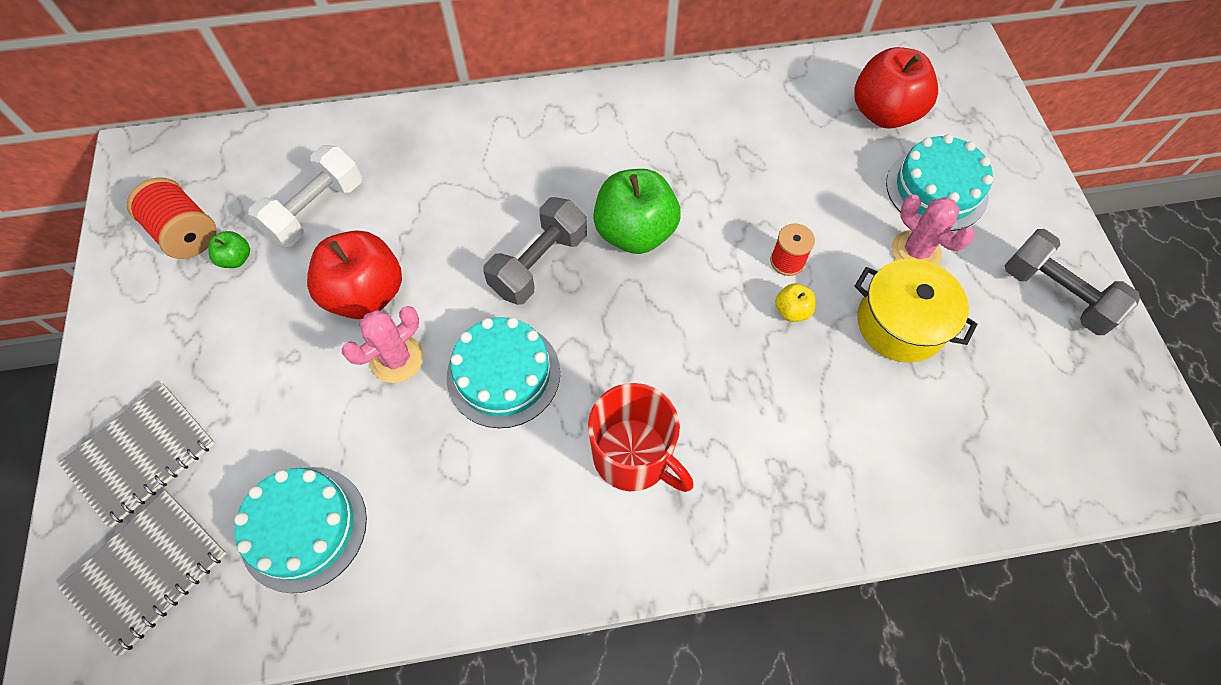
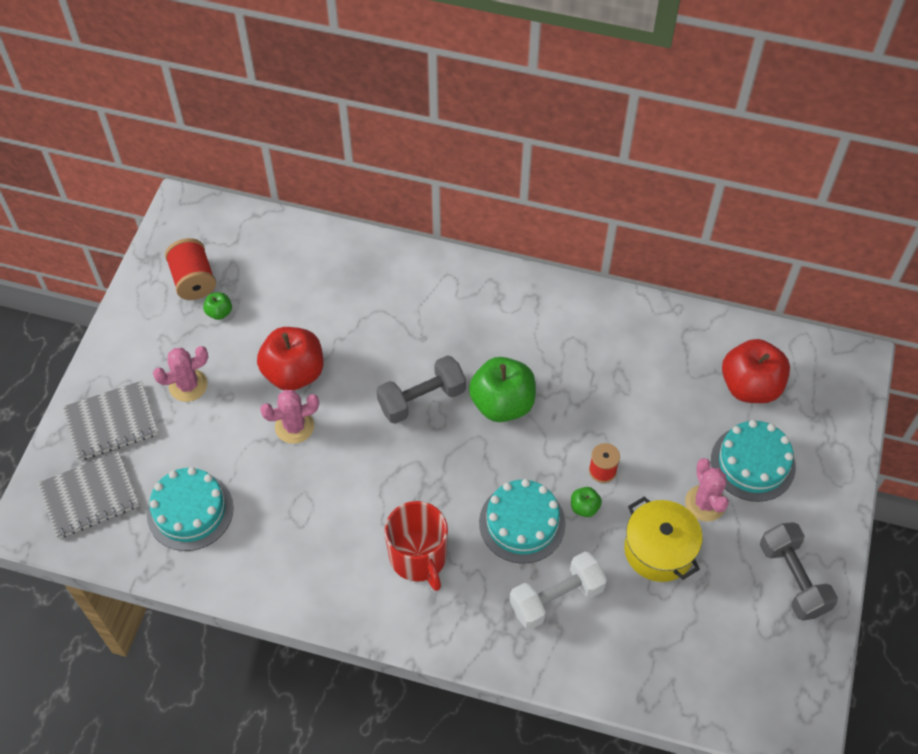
camera: 25 degrees right, 5 degrees down
(231, 363) = (188, 385): none -> pink cactus
(316, 210) = (286, 297): white dumbbell -> white dumbbell (556, 598)
(503, 374) = (359, 467): turquoise cake -> turquoise cake (522, 523)
(792, 311) = (584, 507): yellow apple -> green apple

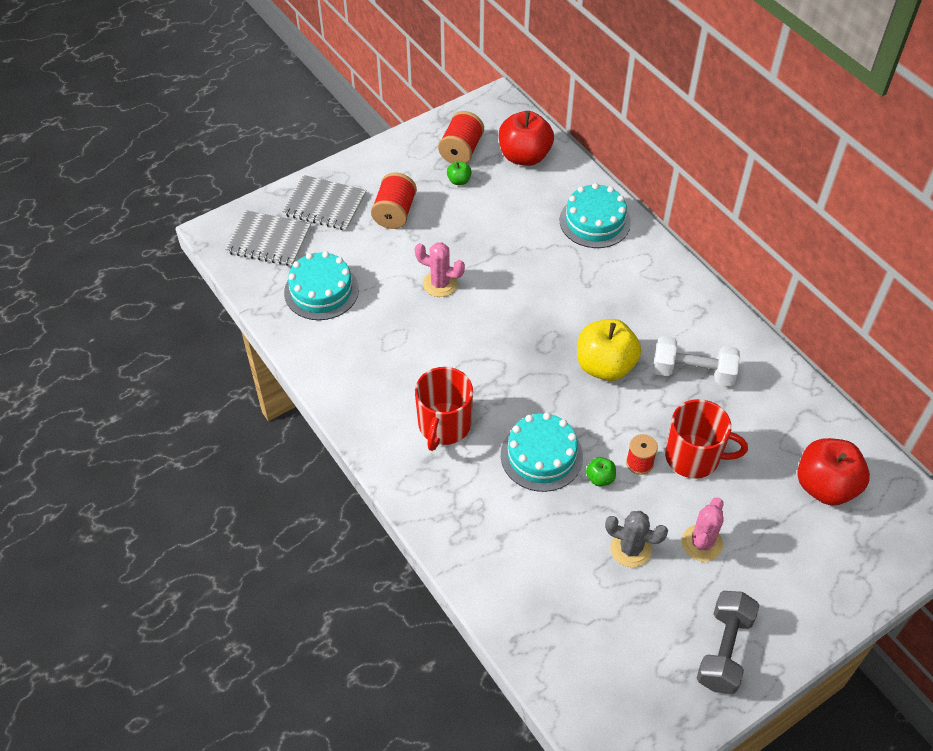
camera: 40 degrees right, 5 degrees down
(188, 385) = (394, 213): pink cactus -> red spool
(294, 373) = (473, 250): red apple -> red apple (524, 156)
(422, 399) = (547, 324): grey dumbbell -> none
(502, 404) = (605, 366): green apple -> yellow apple
(556, 598) = (517, 524): white dumbbell -> white dumbbell (693, 372)
(638, 434) = (693, 457): none -> red mug
(659, 550) = (630, 549): yellow pot -> grey cactus
(752, 463) = (772, 543): turquoise cake -> turquoise cake (595, 221)

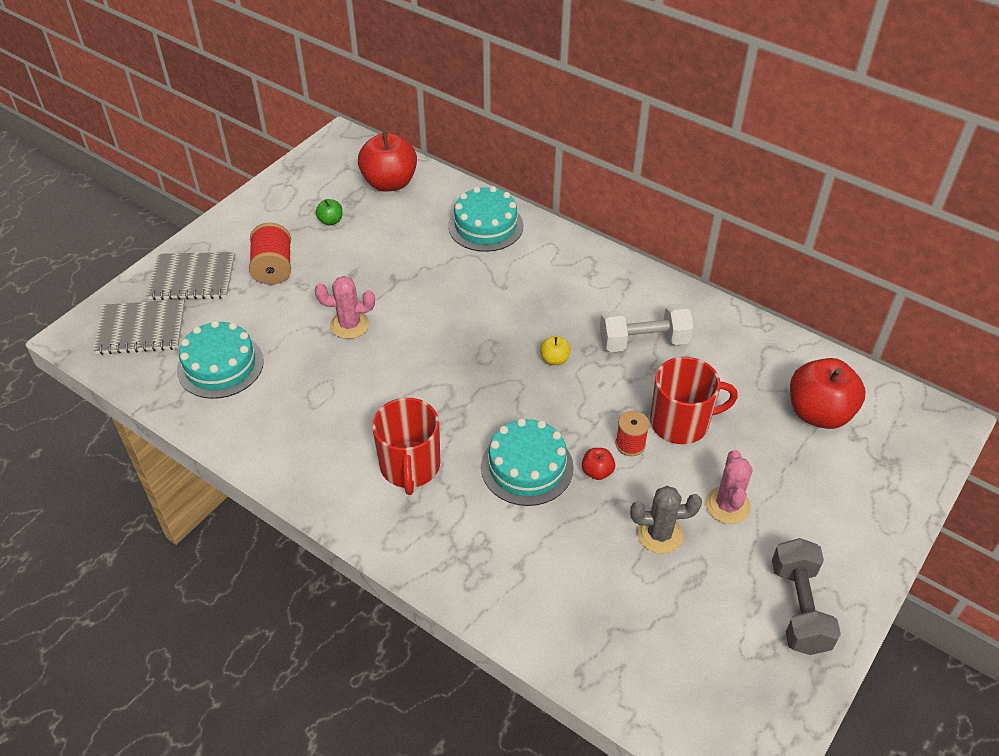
camera: 20 degrees left, 5 degrees down
(461, 151) = (321, 192): red spool -> none
(600, 478) = (597, 472): green apple -> red apple
(605, 366) = (554, 359): yellow apple -> yellow apple, size x0.44

